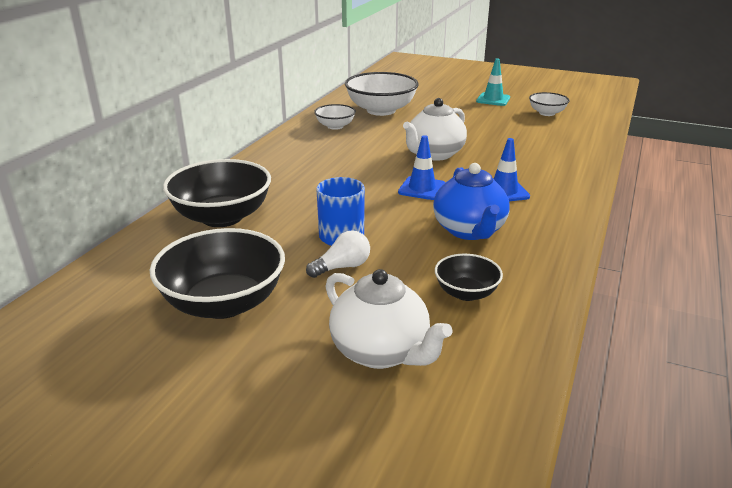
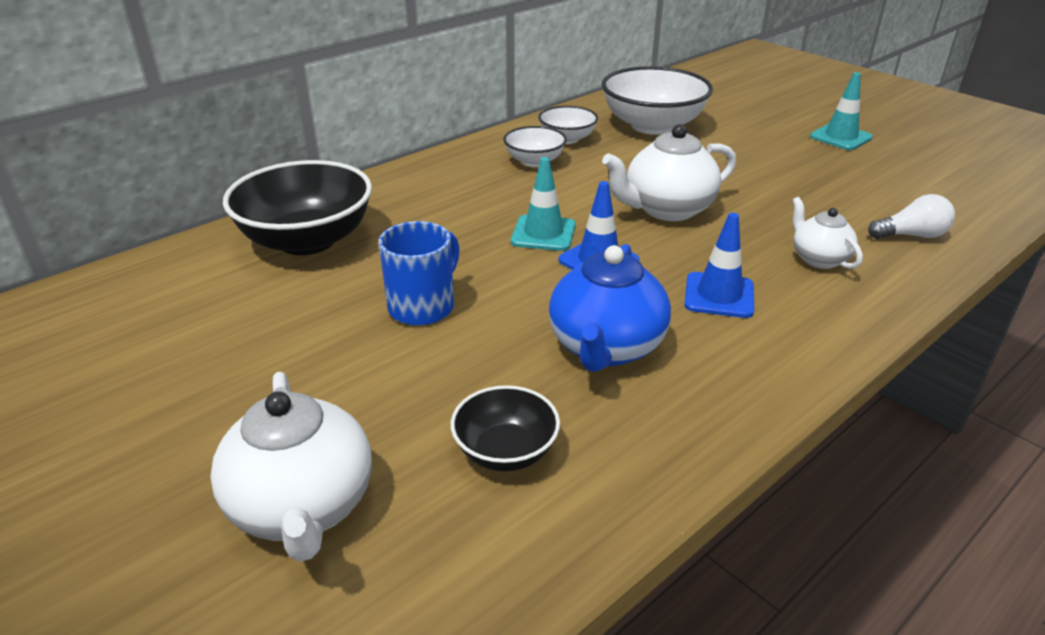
camera: 25 degrees right, 5 degrees up
(224, 303) = (193, 364): black bowl -> none
(342, 267) = (378, 355): white light bulb -> white light bulb (911, 235)
(375, 181) = (543, 233): none -> turquoise traffic cone
(537, 163) = (818, 259): none -> white teapot
(547, 113) = (912, 176): white bowl -> white bowl (534, 161)

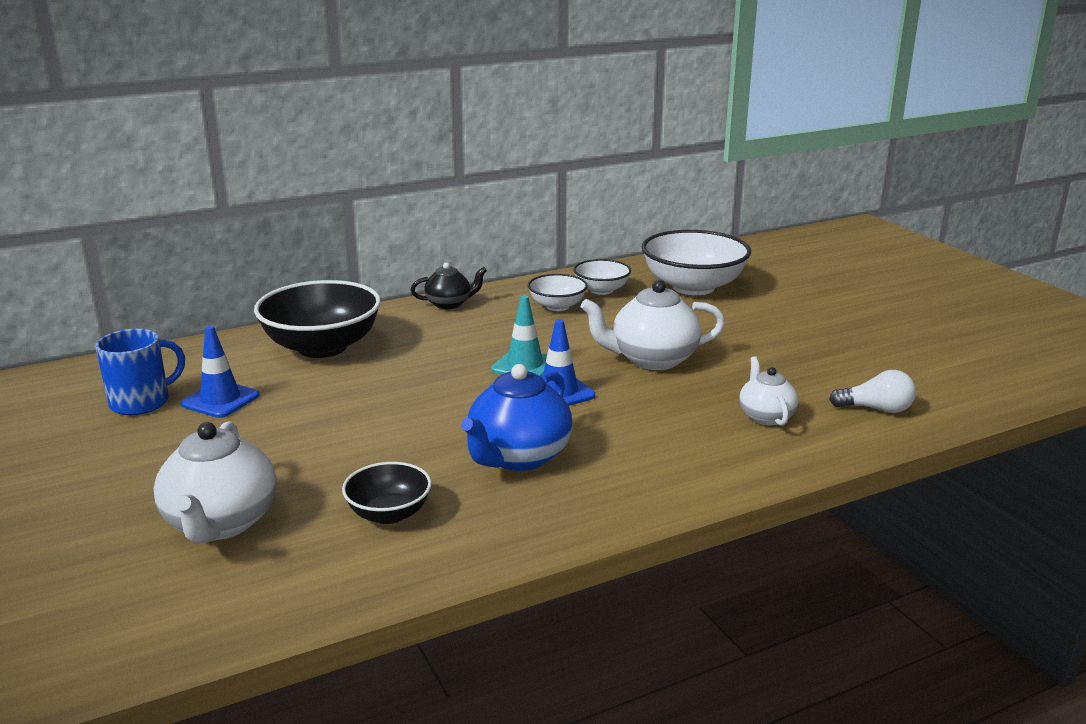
camera: 15 degrees right, 10 degrees down
(421, 171) = (449, 304): none -> black teapot
(423, 307) = (386, 407): blue mug -> blue mug (141, 402)
(719, 295) = (647, 432): blue traffic cone -> blue traffic cone (220, 400)
(840, 137) = (880, 316): turquoise traffic cone -> none

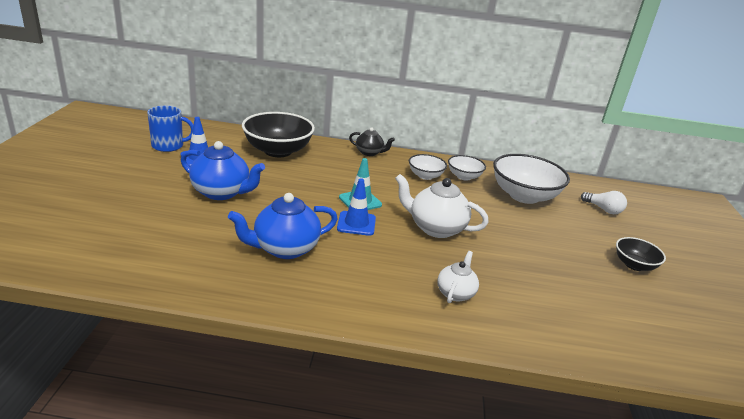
camera: 30 degrees right, 5 degrees up
(221, 523) = (115, 216): white teapot -> none
(329, 429) = (222, 192): none -> blue teapot
(389, 514) = (185, 247): black bowl -> black bowl (634, 265)
(876, 409) = (537, 324): white light bulb -> white light bulb (603, 209)

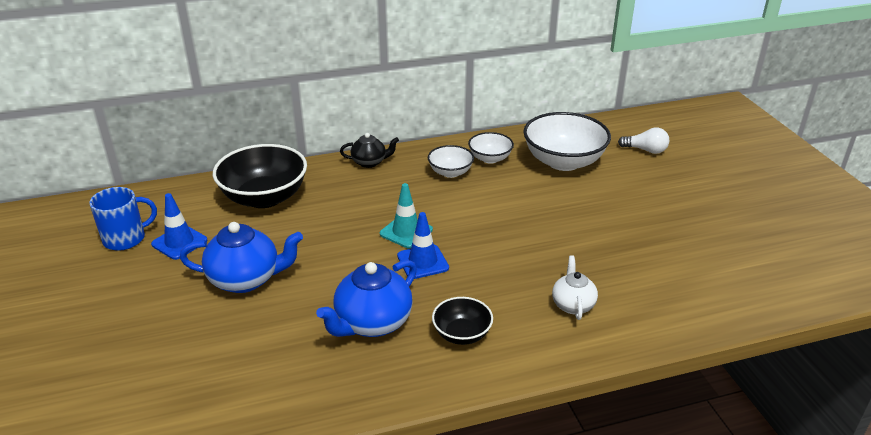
camera: 20 degrees left, 5 degrees up
(435, 228) = (504, 236): white teapot -> none
(634, 265) = (707, 206): black bowl -> black bowl (462, 334)

